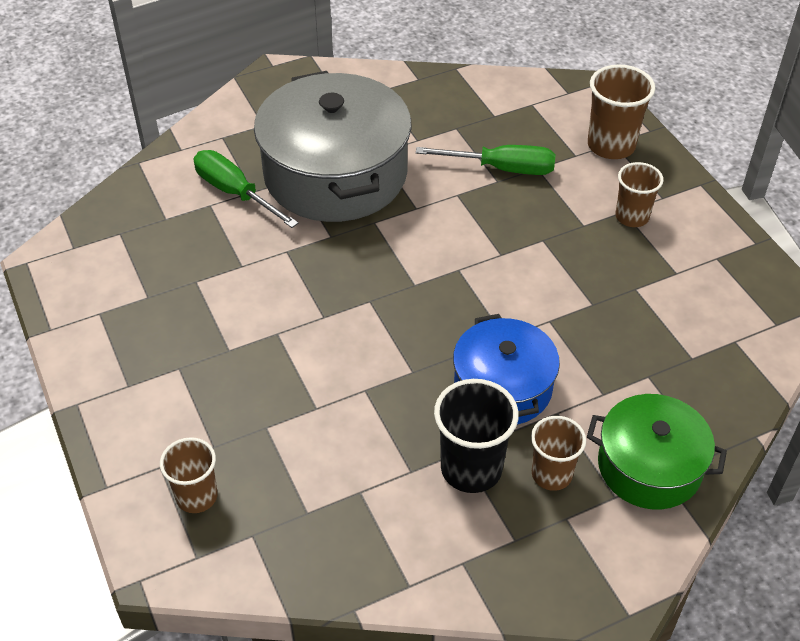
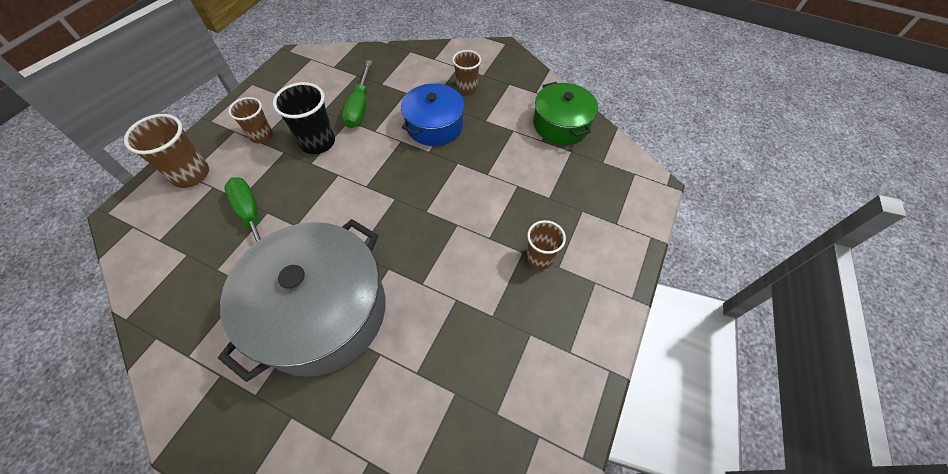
camera: 130 degrees left, 10 degrees up
(197, 496) = (611, 195): brown cup -> brown cup (539, 258)
(235, 193) = (390, 365): green screwdriver -> green screwdriver (360, 107)
(471, 468) = (490, 112): black cup -> black cup (318, 142)
(649, 466) = (433, 64): green pot -> green pot (561, 124)

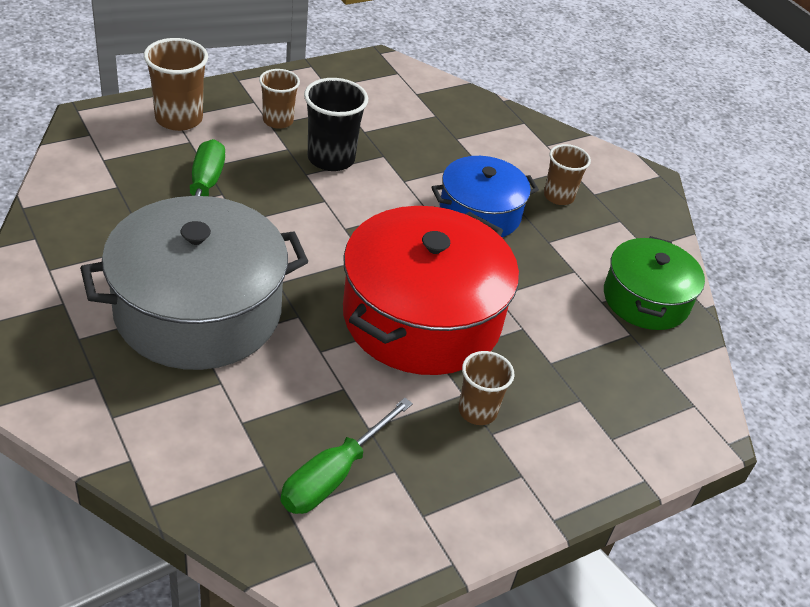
camera: 30 degrees right, 15 degrees down
(360, 107) = (409, 149): green screwdriver -> green screwdriver (333, 475)
(460, 217) = (422, 317): none -> red pot

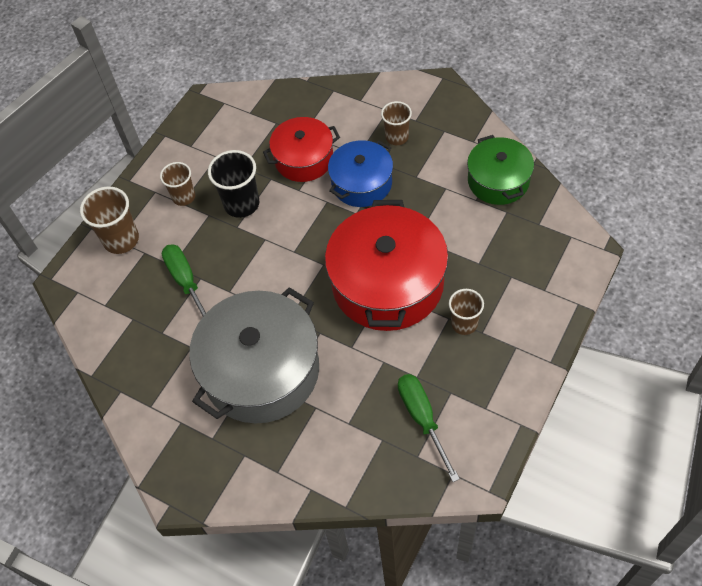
camera: 20 degrees left, 15 degrees up
(333, 475) = (422, 418): green screwdriver -> green screwdriver turned 150 degrees clockwise
(435, 159) = (304, 159): none -> red pot

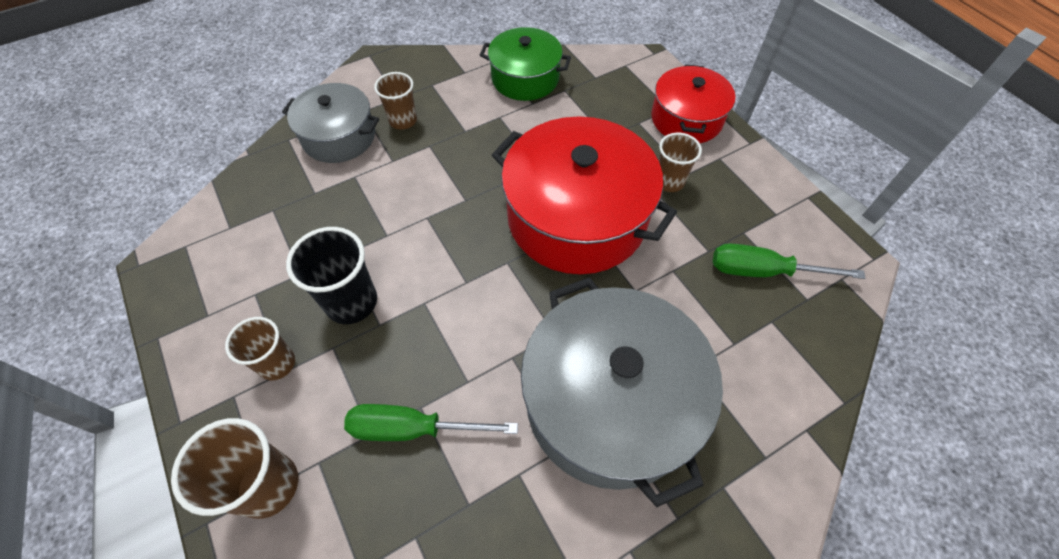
camera: 65 degrees left, 0 degrees up
(304, 159) = (350, 209): red pot -> red pot (686, 119)
(355, 114) = (339, 137): none -> grey pot
(362, 183) = (432, 176): blue pot -> none

